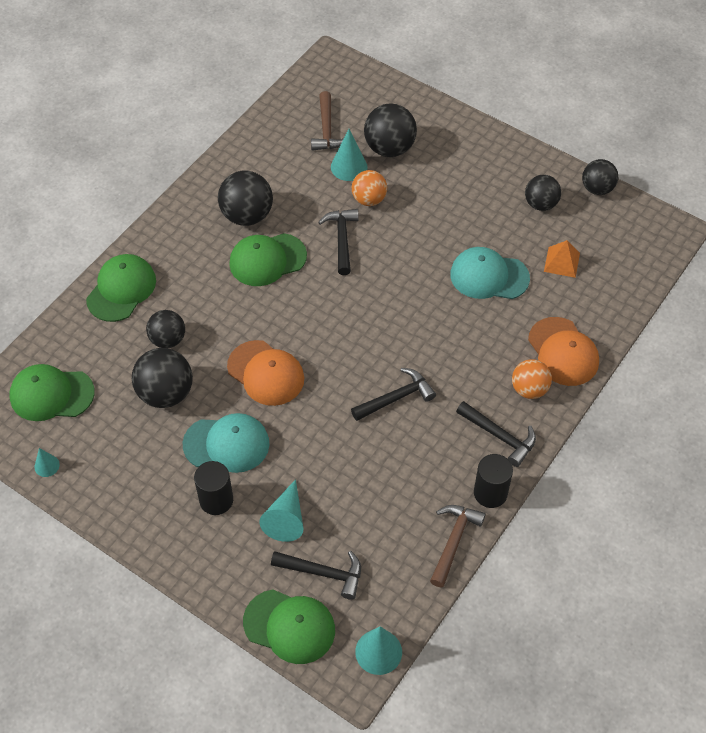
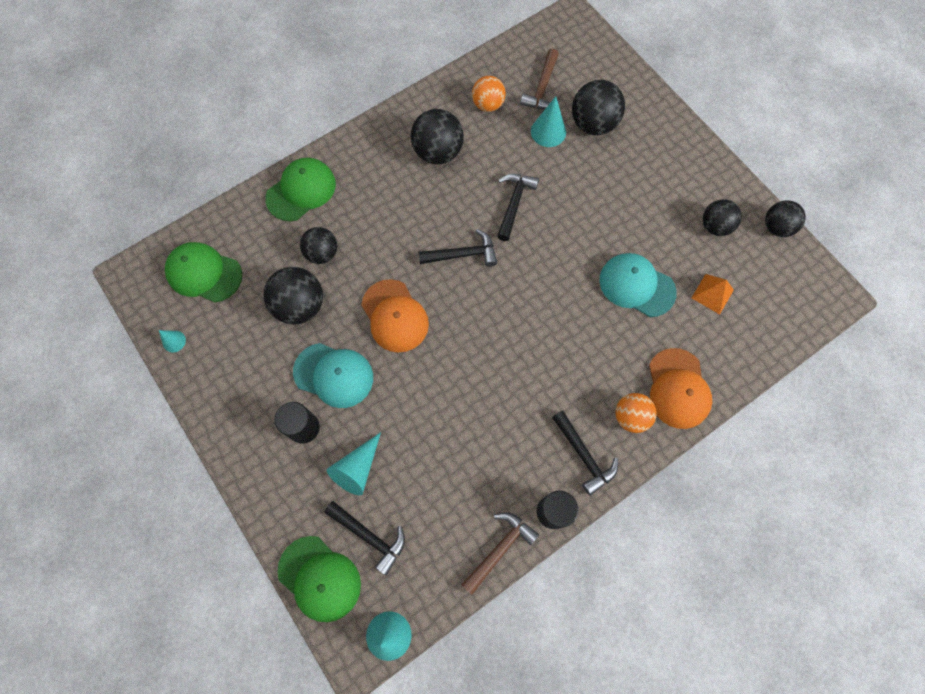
camera: 20 degrees right, 15 degrees up
(267, 260) = (439, 203): green cap -> none
(369, 199) = (554, 171): orange ball -> orange ball (488, 105)
(396, 398) = (502, 382): black hammer -> black hammer (463, 254)

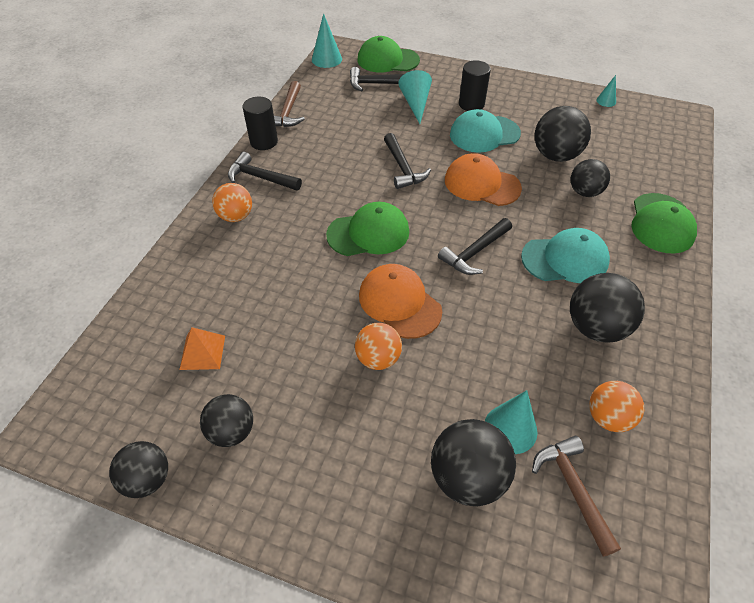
camera: 145 degrees right, 20 degrees down
(204, 273) = (644, 139): green cap -> green cap (368, 233)
(514, 204) = (472, 322): black hammer -> black hammer (403, 168)
(595, 217) = (378, 358): none -> orange ball
(636, 286) = (289, 316): turquoise cap -> turquoise cap (565, 259)
(678, 388) = (202, 254): orange cap -> orange cap (399, 303)

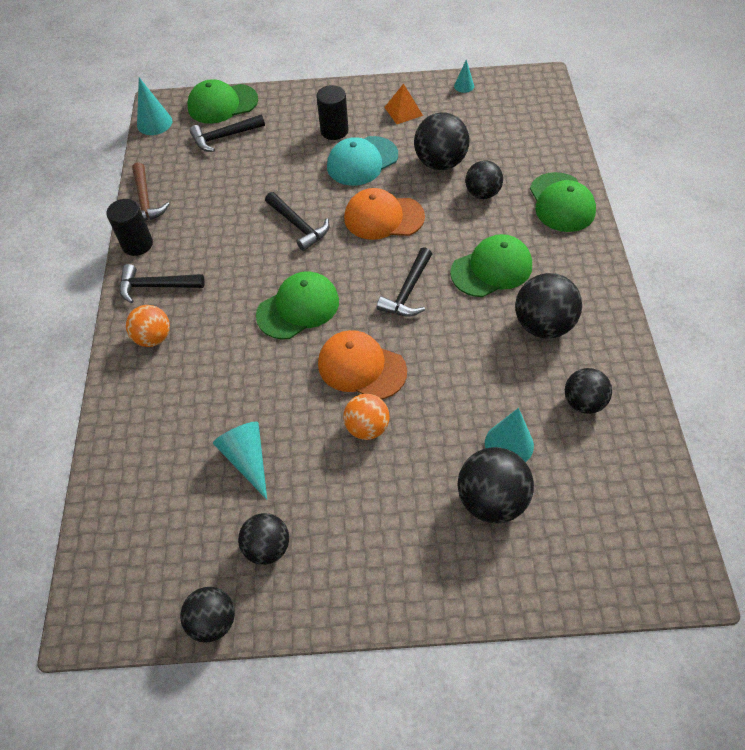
camera: 20 degrees left, 5 degrees up
(202, 352) = (198, 487): orange pyramid -> orange pyramid (403, 111)
(415, 103) = (277, 148): turquoise cone -> turquoise cone (247, 459)
(565, 259) = (491, 269): turquoise cap -> green cap
(573, 489) = (579, 474): brown hammer -> none
(608, 417) = (583, 402): orange ball -> black ball

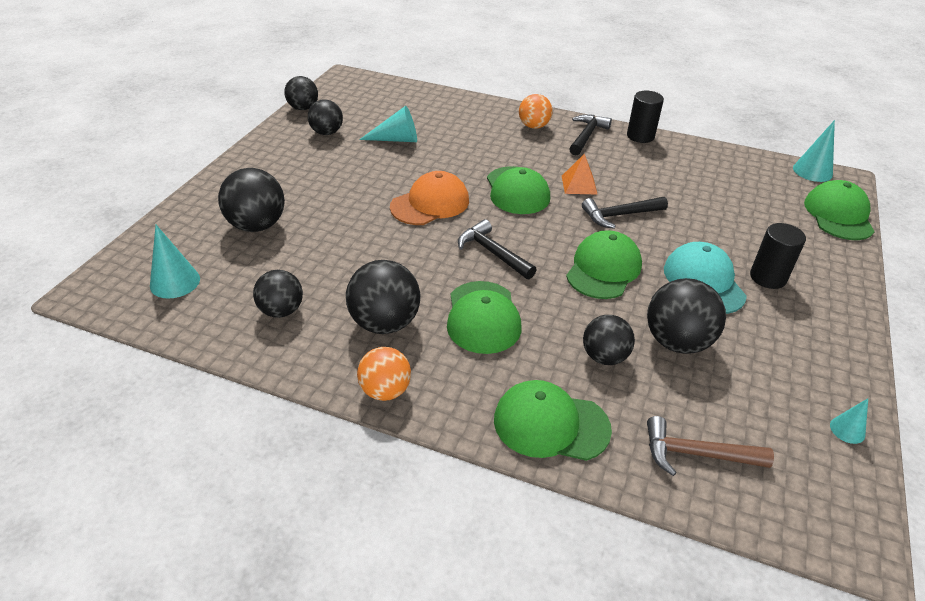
camera: 110 degrees right, 15 degrees down
(145, 201) = (694, 148): brown hammer -> brown hammer (696, 454)
(224, 137) = (778, 204): black hammer -> none
(367, 427) = (373, 190): orange ball -> orange ball (385, 391)
(383, 217) = (603, 269): orange cap -> green cap
(403, 111) = (795, 346): orange pyramid -> orange pyramid (579, 185)
(509, 444) = (289, 251): turquoise cone -> turquoise cone (175, 282)

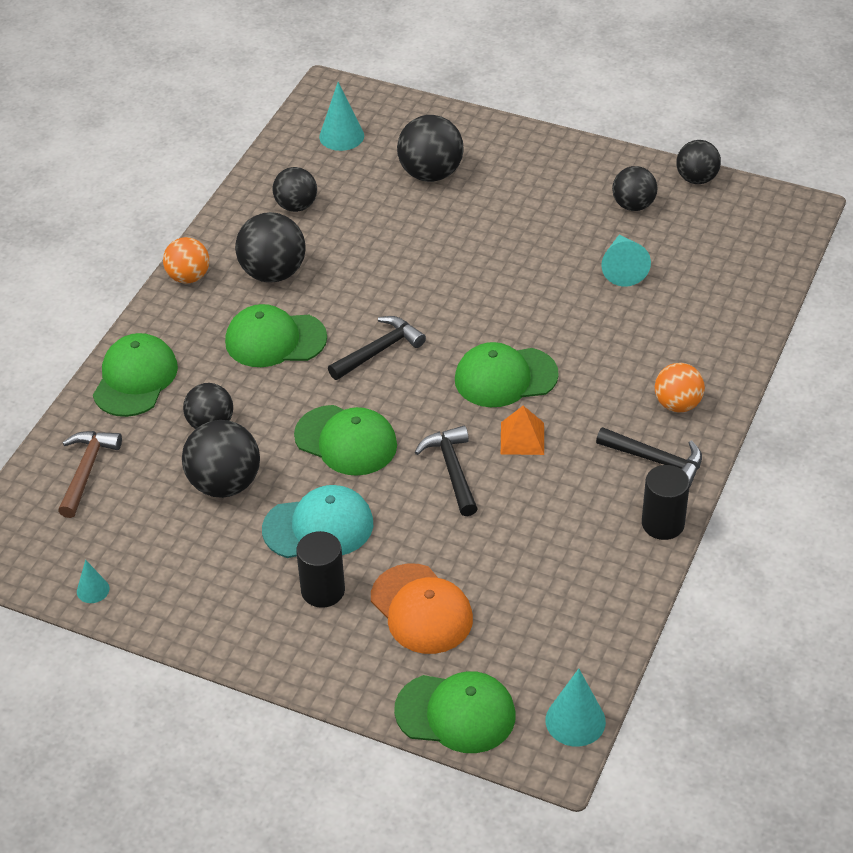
camera: 95 degrees right, 5 degrees up
(430, 204) = (474, 300): orange cap -> orange cap (421, 609)

